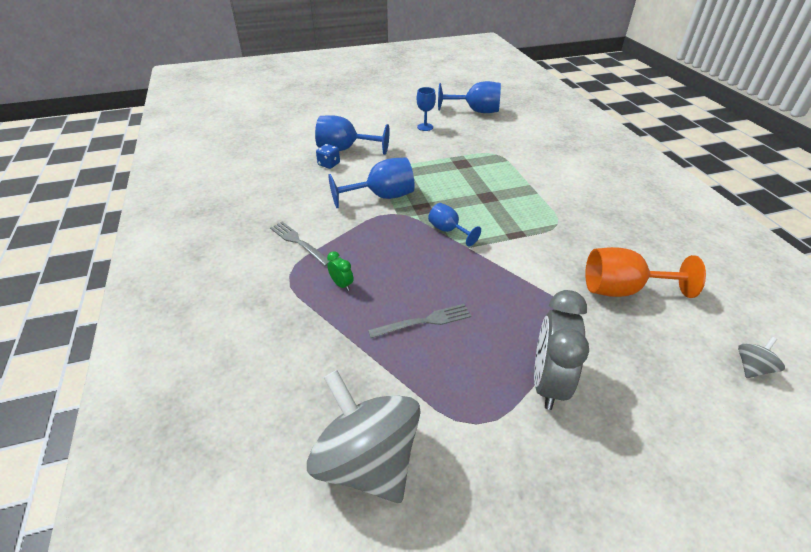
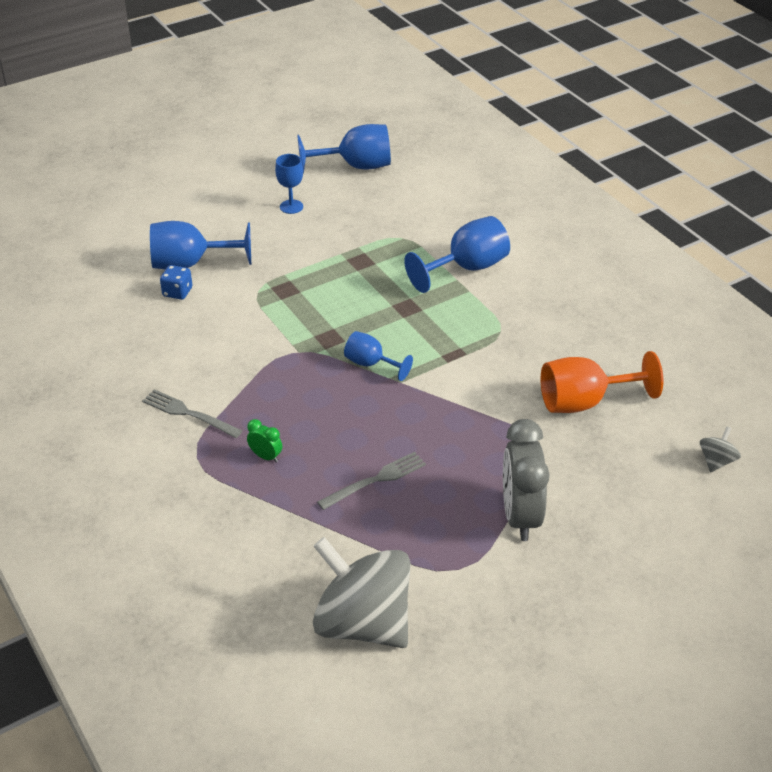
camera: 15 degrees left, 0 degrees up
(382, 196) = (270, 330): blue goblet -> blue goblet (467, 268)

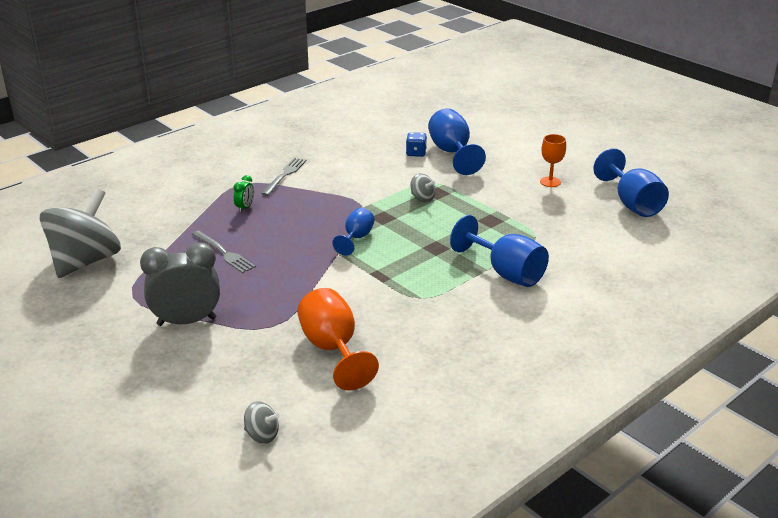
camera: 80 degrees right, 10 degrees down
(291, 207) = (550, 182): blue goblet -> orange goblet
(295, 302) = (422, 198): none -> grey spinning top

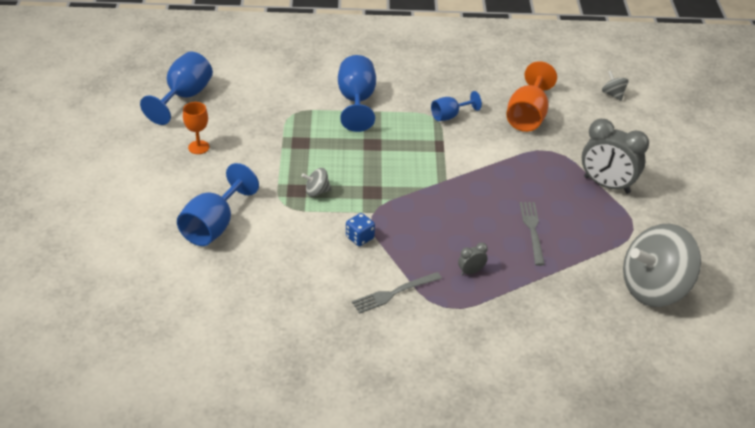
camera: 140 degrees left, 10 degrees up
(245, 208) = (471, 271): green clock -> grey clock
(356, 238) = (417, 184): blue goblet -> blue goblet (450, 116)
(416, 153) = (243, 246): blue dice -> blue dice (360, 238)
(422, 198) = (317, 191): grey spinning top -> grey spinning top turned 90 degrees counterclockwise

